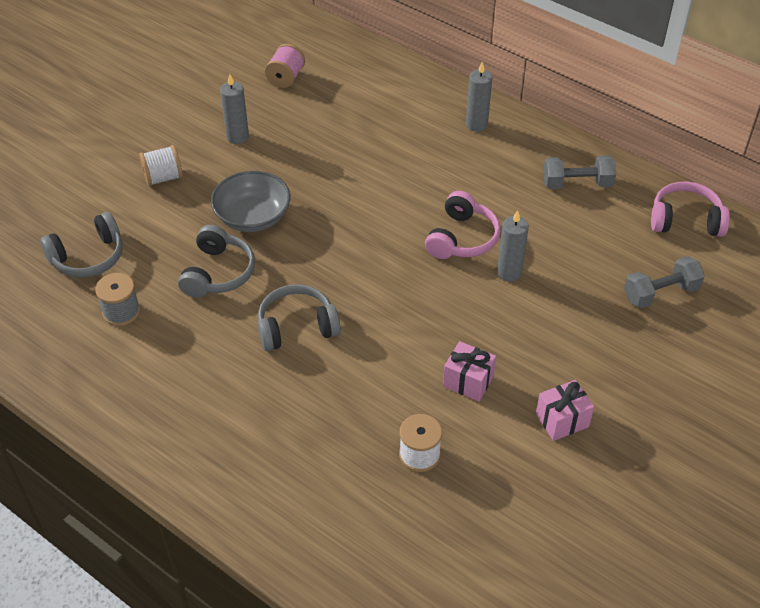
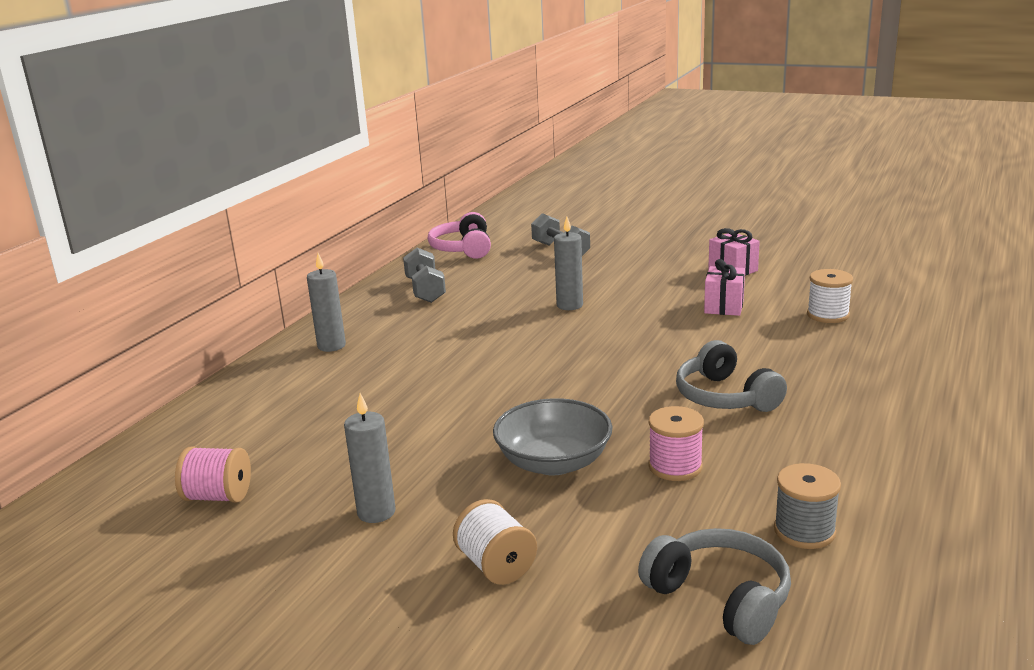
camera: 100 degrees left, 25 degrees down
(218, 273) = (675, 467): grey headphones -> pink spool
(462, 238) = (531, 331): pink headphones -> none

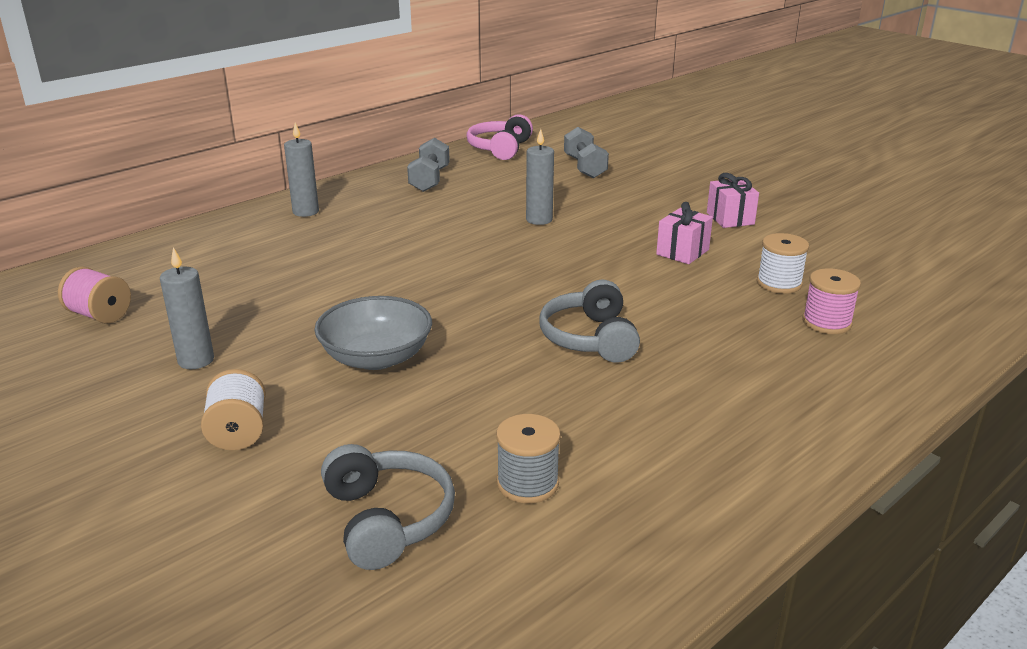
camera: 20 degrees right, 5 degrees up
(675, 467) = (475, 390): pink spool -> pink spool (826, 322)

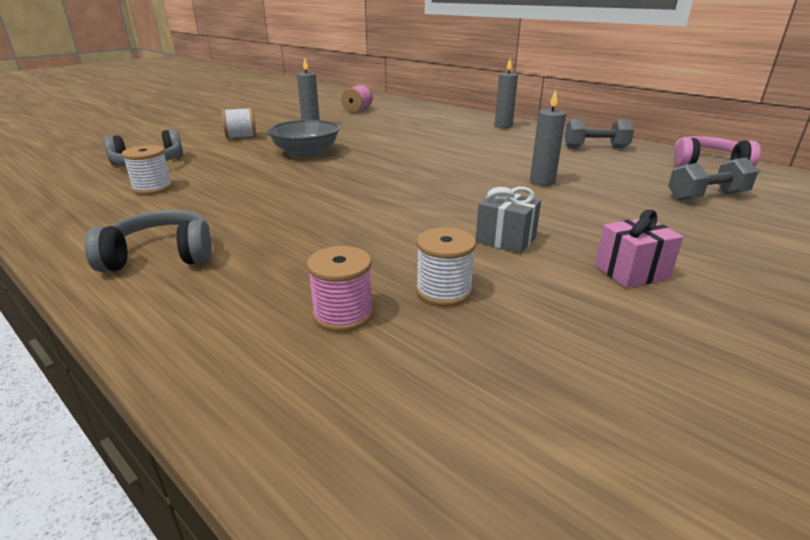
camera: 85 degrees right, 0 degrees up
(527, 483) = (153, 188): grey spool -> white spool
(590, 338) = (321, 201): grey headphones -> grey headphones (161, 256)
(682, 252) = (505, 239): pink gift -> grey gift

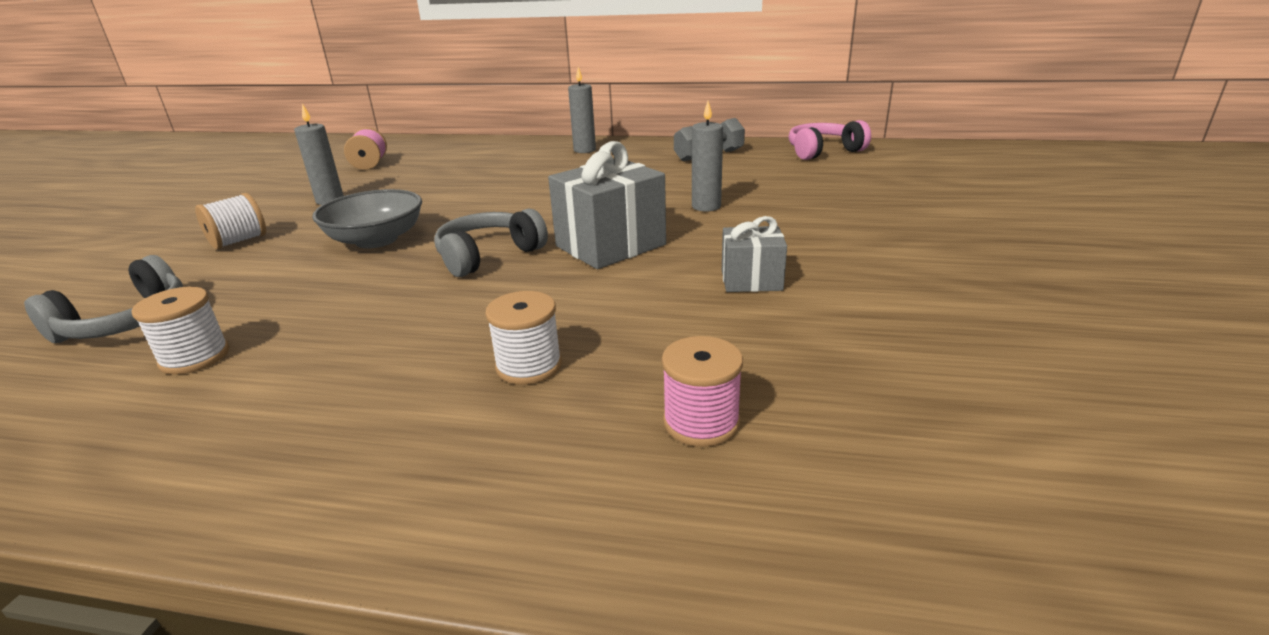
camera: 30 degrees left, 0 degrees up
(161, 256) = (362, 446): grey headphones -> grey headphones (488, 255)
(436, 190) = (610, 245): none -> grey gift
(443, 291) = (765, 356): white spool -> white spool (529, 366)
(631, 272) = (892, 276): pink gift -> none
(706, 197) = (860, 184): grey dumbbell -> none

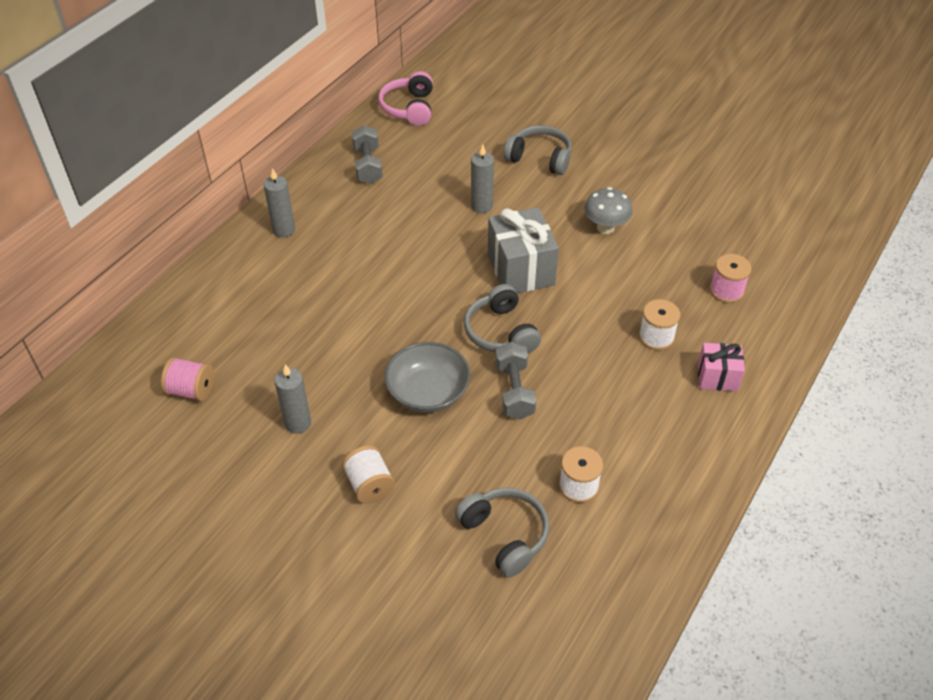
camera: 70 degrees left, 20 degrees up
(383, 282) = (514, 391): none -> grey dumbbell
(445, 453) = (717, 377): none -> pink gift
(751, 280) = (605, 228): grey gift -> grey mushroom
(839, 217) = (540, 158): none -> grey headphones

